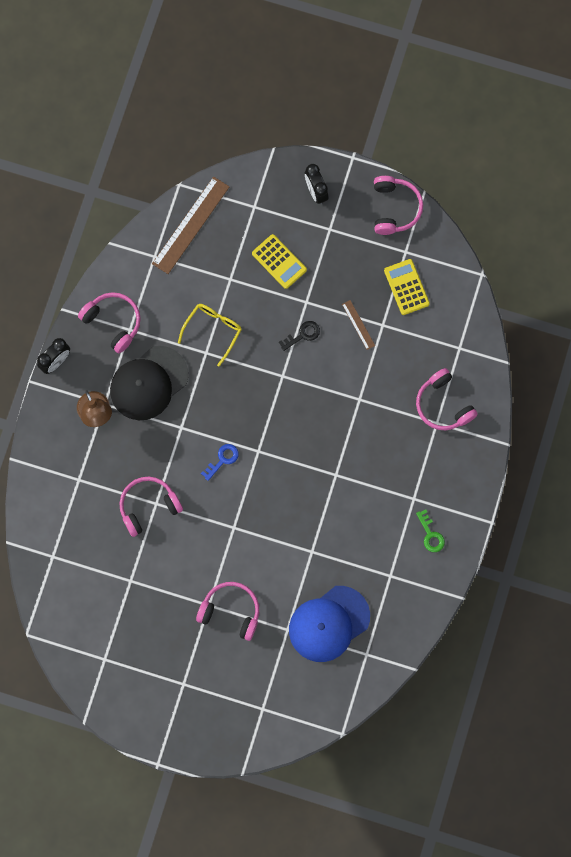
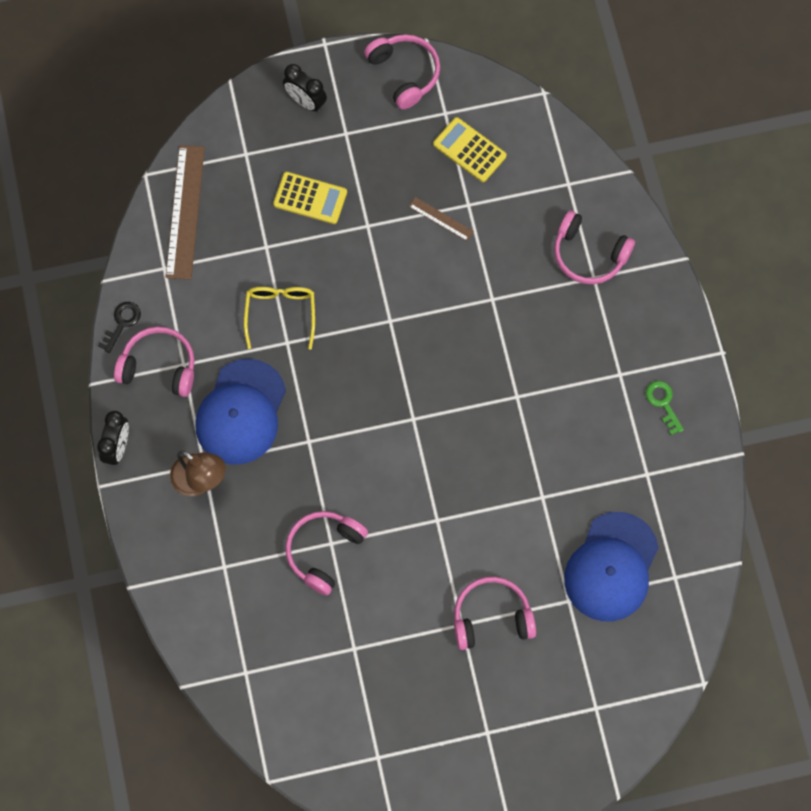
camera: 30 degrees left, 5 degrees down
(148, 383) = (241, 412): black cap -> blue cap
(222, 460) = (378, 451): blue key -> none
(302, 335) = (385, 263): black key -> black key (122, 323)
(430, 534) = (663, 403): green key -> green key turned 150 degrees counterclockwise

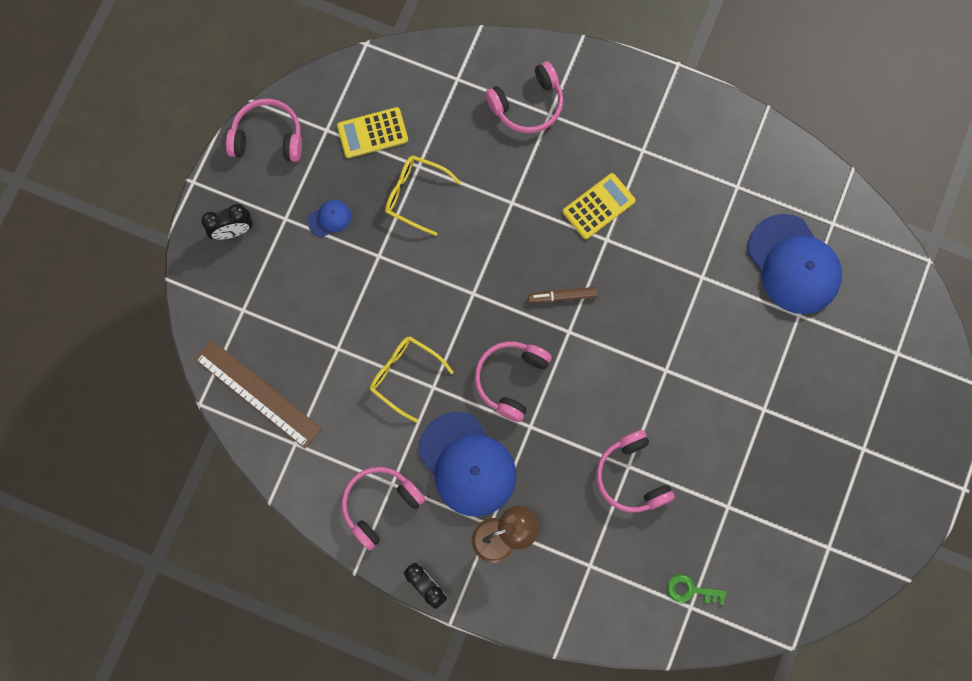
camera: 55 degrees left, 5 degrees up
(122, 323) = (319, 511): black key -> none
(310, 198) = (321, 285): yellow calculator -> yellow calculator (598, 206)
(371, 167) = (329, 218): none -> blue cap
(440, 394) = (563, 296): none -> brown marker
(441, 219) = (415, 195): brown ruler -> yellow glasses
(491, 617) = (773, 382): pink headphones -> pink headphones (511, 379)
(663, 403) = (689, 135): green key -> green key (691, 590)

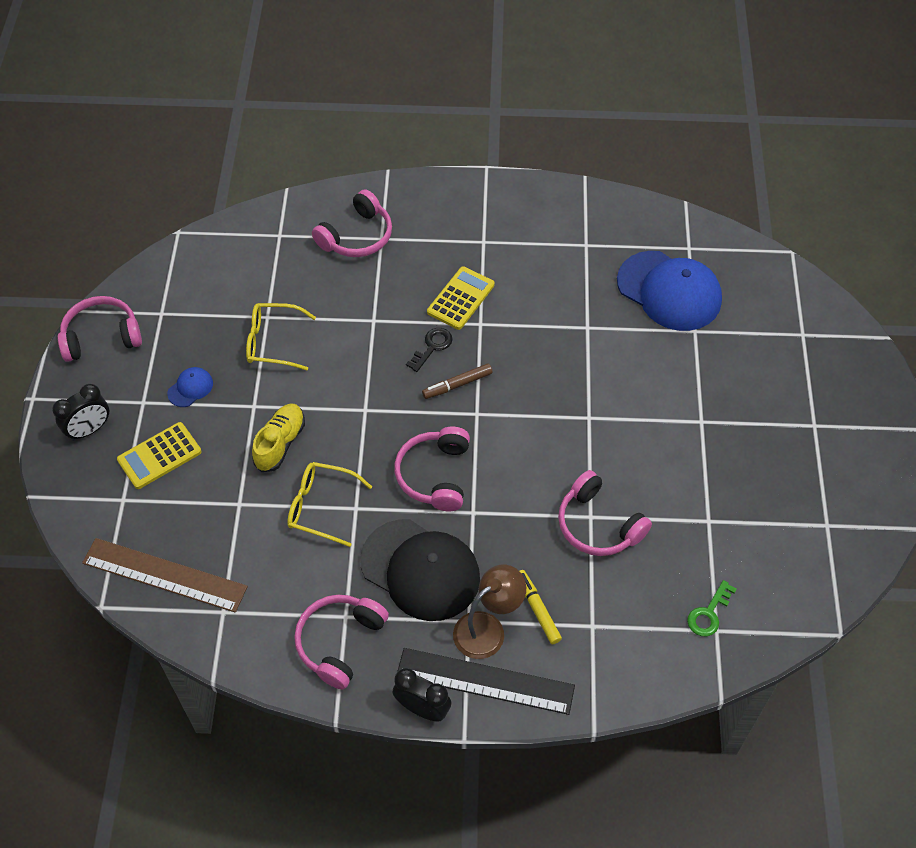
camera: 20 degrees left, 20 degrees down
(372, 133) = (210, 302): yellow calculator -> yellow calculator (159, 456)
(389, 301) = (280, 443): none -> yellow shoe
(467, 464) = (420, 570): blue cap -> black cap
(484, 581) = (485, 681): none -> black ruler
(550, 535) = (537, 610): none -> yellow marker
(554, 249) = (432, 347): none -> black key
(691, 590) = (709, 613): green key -> green key turned 45 degrees counterclockwise

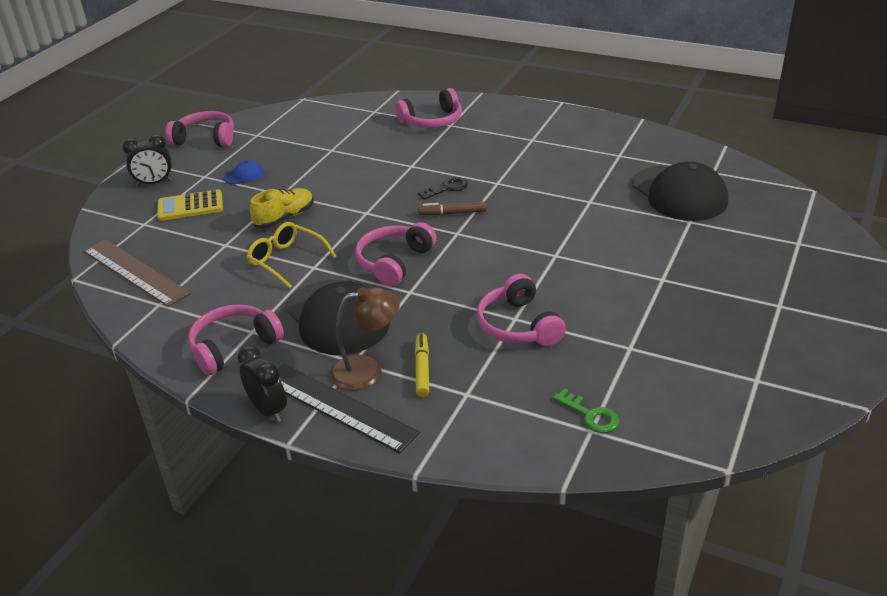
camera: 25 degrees right, 20 degrees down
(273, 342) = (324, 163): yellow glasses -> none
(461, 298) = (491, 166): yellow calculator -> none
(669, 291) = (679, 193): blue cap -> black cap
(709, 613) = (590, 415): green key -> green key turned 105 degrees counterclockwise

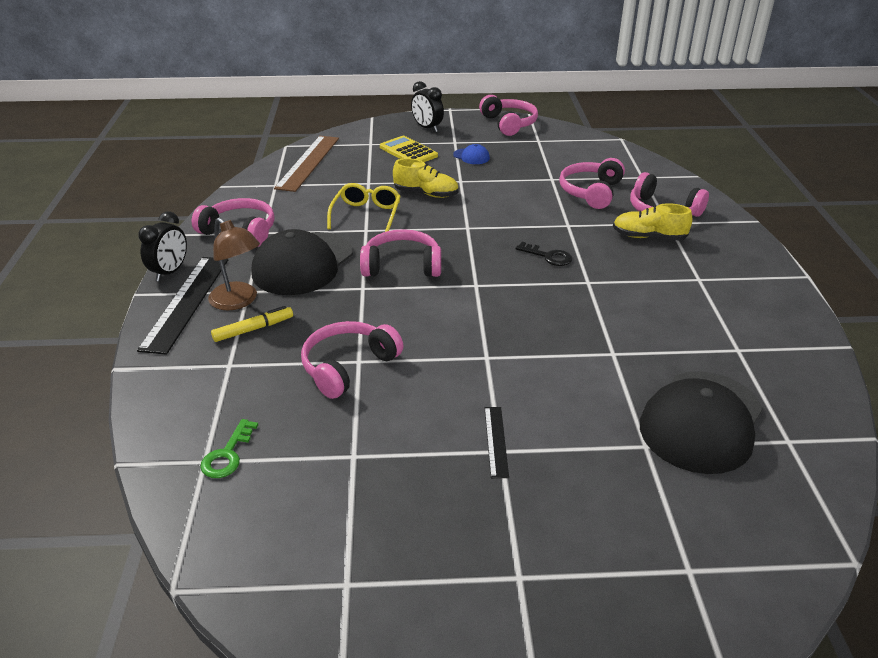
camera: 60 degrees right, 0 degrees up
(372, 140) = (591, 192): none -> pink headphones
(453, 213) = (508, 272): brown marker -> none
(462, 139) = (648, 237): none -> yellow shoe
(651, 278) = (496, 441): none -> black ruler

